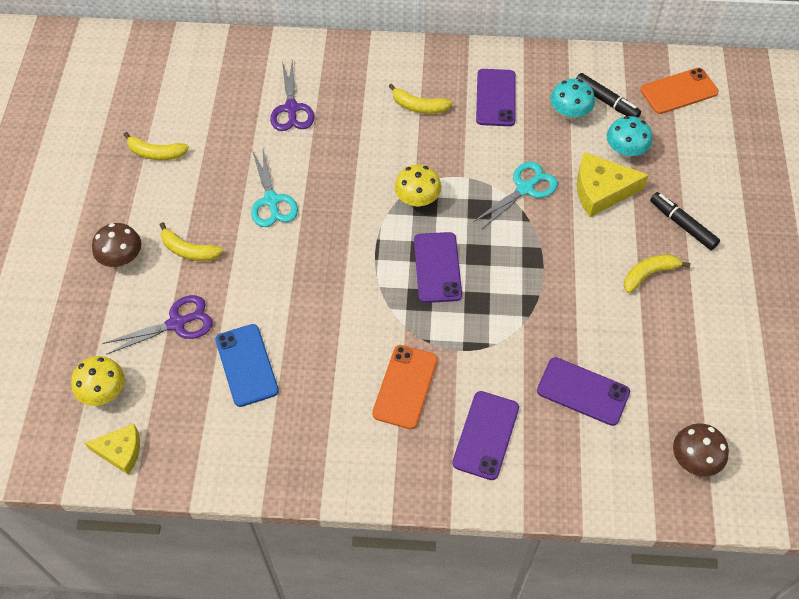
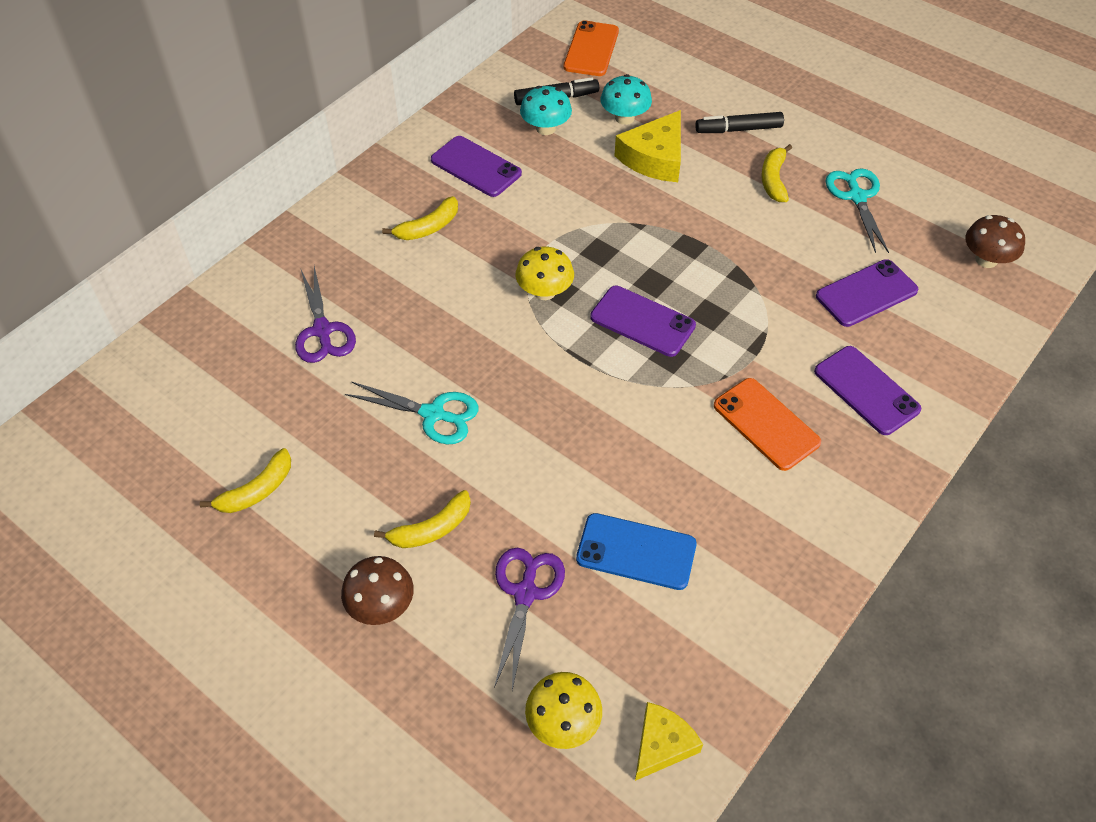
camera: 55 degrees left, 5 degrees down
(291, 108) = (322, 330): purple scissors -> purple scissors turned 45 degrees clockwise
(525, 189) = (605, 207): turquoise scissors -> turquoise scissors (857, 197)

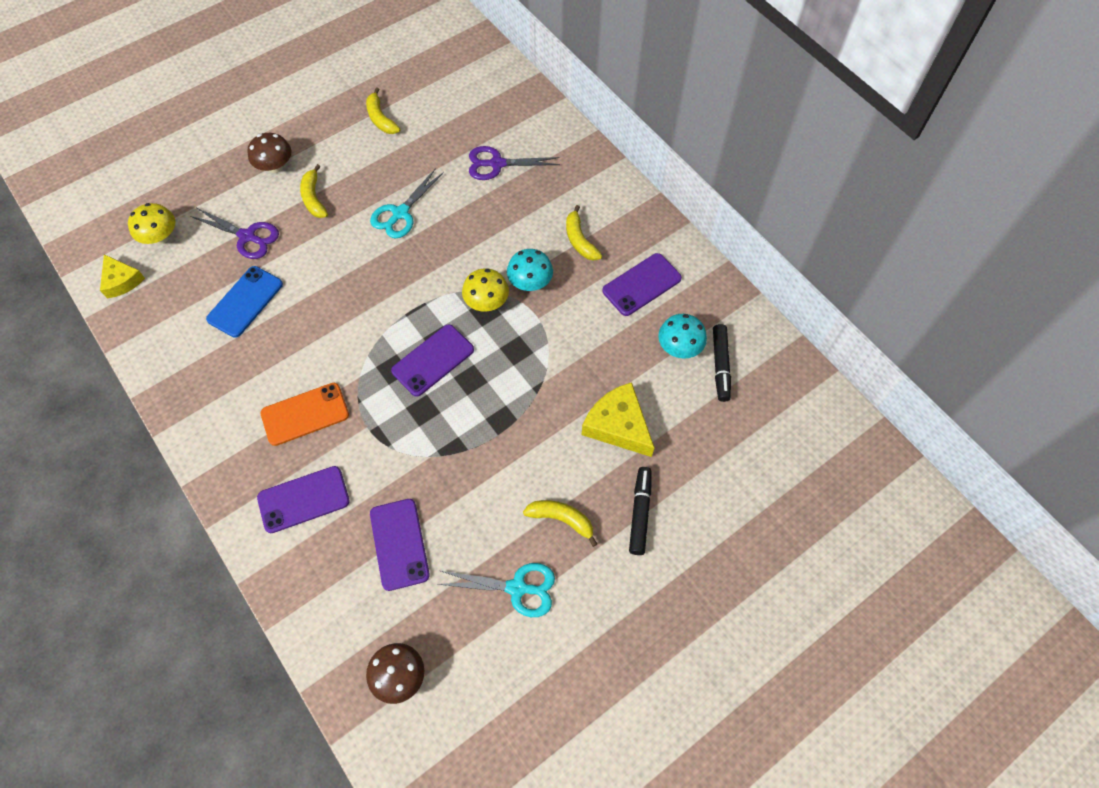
camera: 105 degrees right, 10 degrees up
(591, 49) = (791, 414): orange phone -> none
(624, 118) = (679, 415): turquoise mushroom -> turquoise mushroom (530, 282)

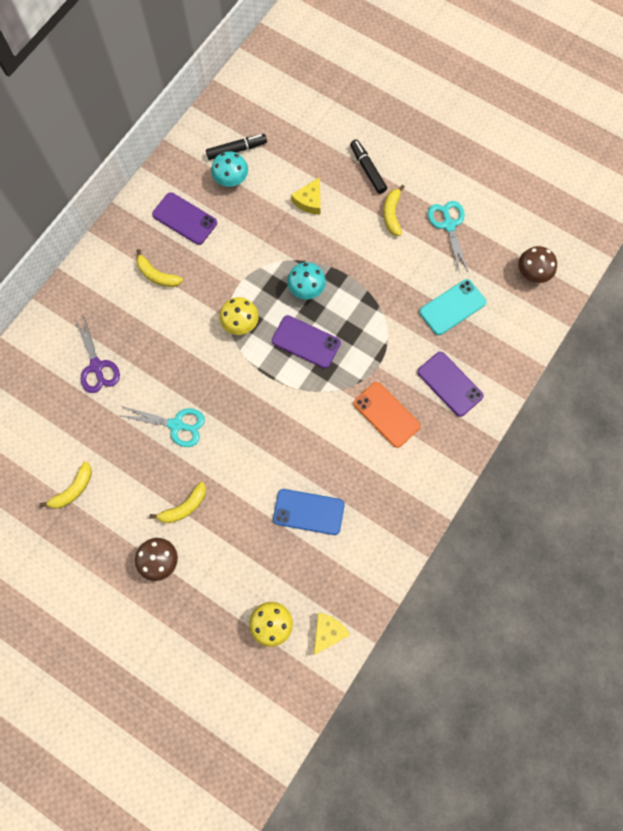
camera: 110 degrees left, 10 degrees up
(247, 236) = (244, 545): purple scissors -> none
(399, 544) = (452, 307): purple phone -> turquoise phone
(530, 282) = (210, 298): turquoise mushroom -> turquoise mushroom (306, 288)
(579, 240) = (157, 275): yellow banana -> yellow banana turned 75 degrees clockwise
(618, 425) = (309, 201): yellow cheese -> yellow cheese, size x0.65
(640, 513) = (367, 170): black marker -> black marker turned 75 degrees clockwise

